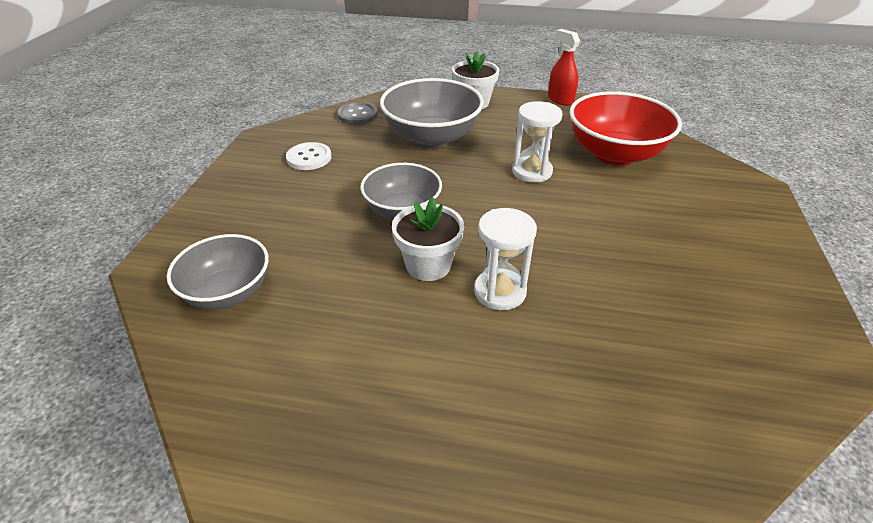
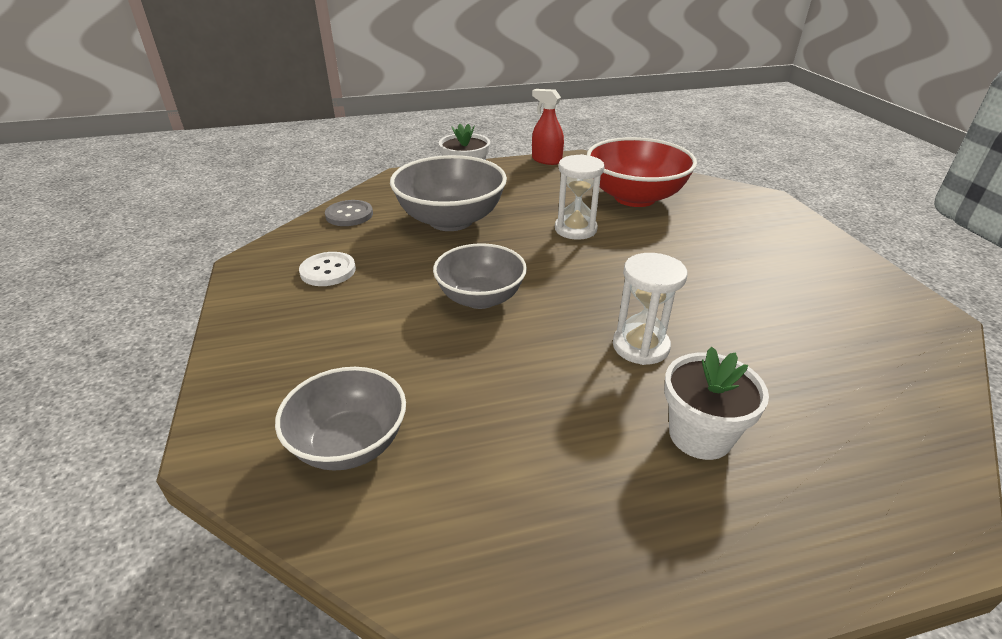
camera: 25 degrees left, 5 degrees down
(428, 265) = (552, 343): white flower pot -> white flower pot (700, 435)

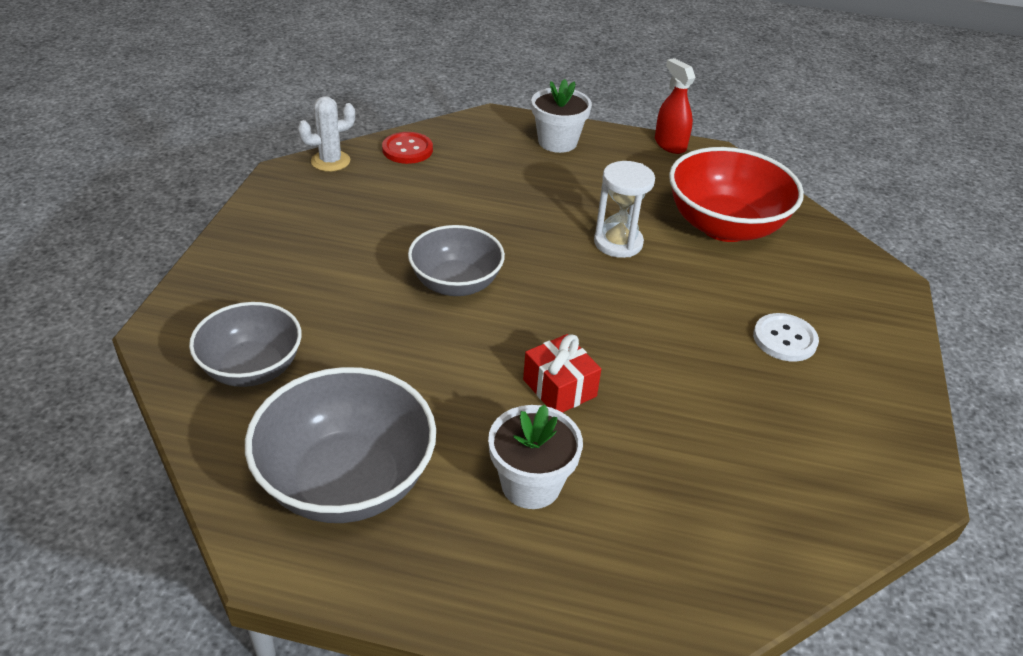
camera: 25 degrees right, 5 degrees up
(286, 241) = (330, 161): none -> white cactus
(328, 271) = (345, 206): white button -> white button (784, 339)
(349, 215) = (407, 150): grey button -> red button
(451, 220) = (499, 188): grey bowl -> grey bowl (347, 481)
(640, 346) = (559, 388): white hourglass -> red gift

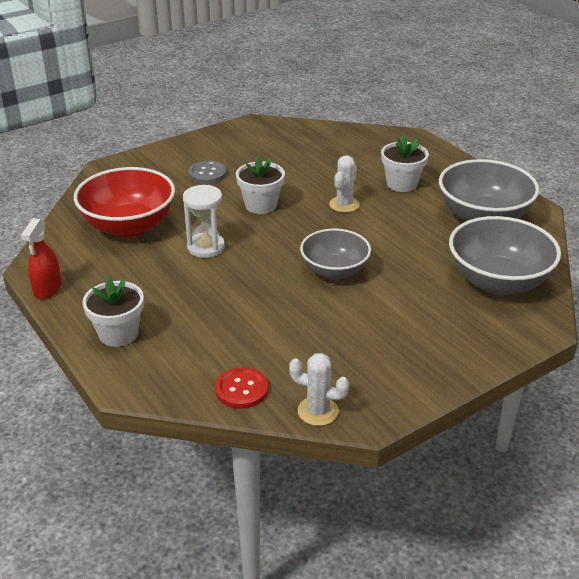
camera: 135 degrees left, 5 degrees down
(252, 368) = (498, 281): grey bowl -> grey bowl, size x1.51
(559, 388) = (344, 205): red gift -> white cactus
(651, 327) = (261, 205): none -> white flower pot
(784, 339) = (207, 174): white button -> grey button

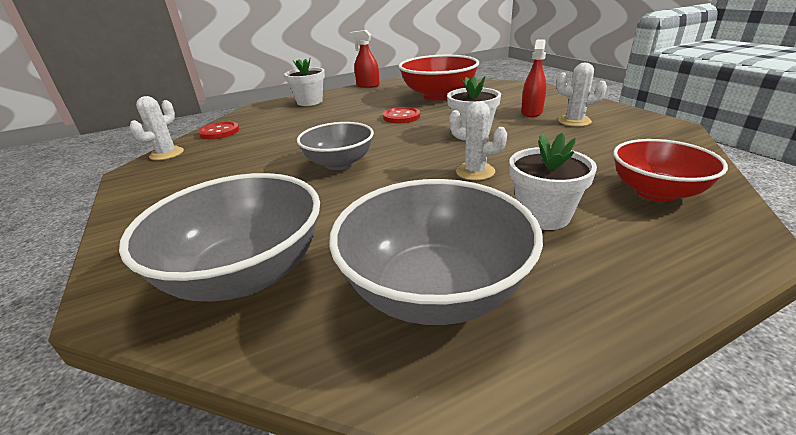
camera: 100 degrees right, 5 degrees down
(206, 247) = (401, 117): white hourglass -> red button
(207, 174) = (531, 112): grey button -> red spray bottle
(236, 157) = (574, 121): none -> white cactus
(365, 148) = (656, 192): none -> red bowl

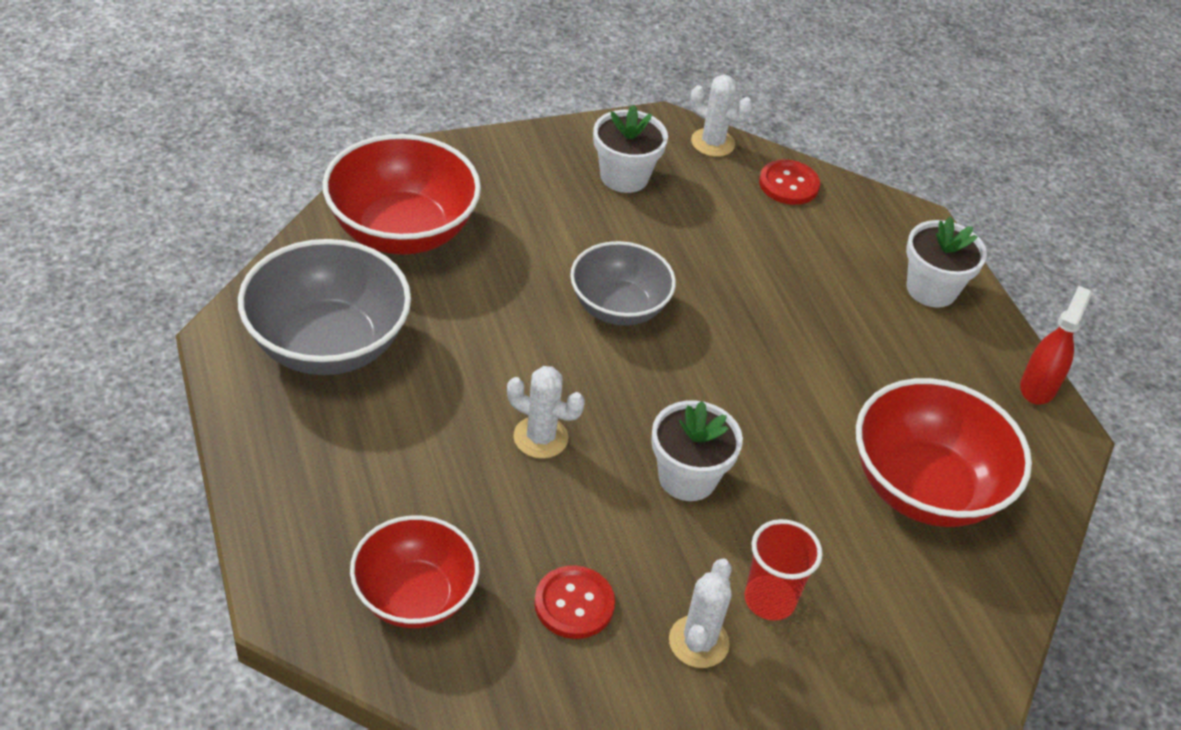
camera: 90 degrees right, 15 degrees up
(245, 274) = (402, 231): grey bowl -> red bowl
(401, 117) = (799, 404): red button -> red button (574, 604)
(475, 172) = (540, 437): white cactus -> white cactus turned 75 degrees clockwise
(531, 112) = (769, 600): red spray bottle -> red cup
(543, 215) = (408, 462): white flower pot -> white flower pot (624, 176)

